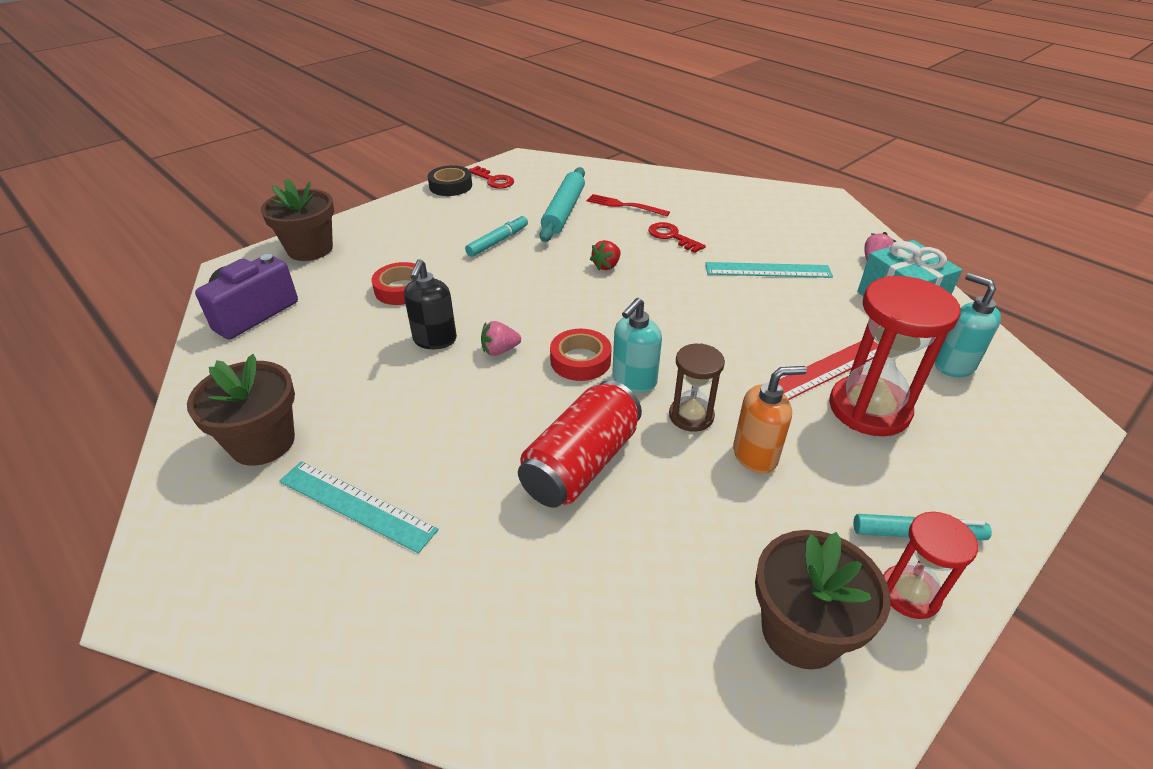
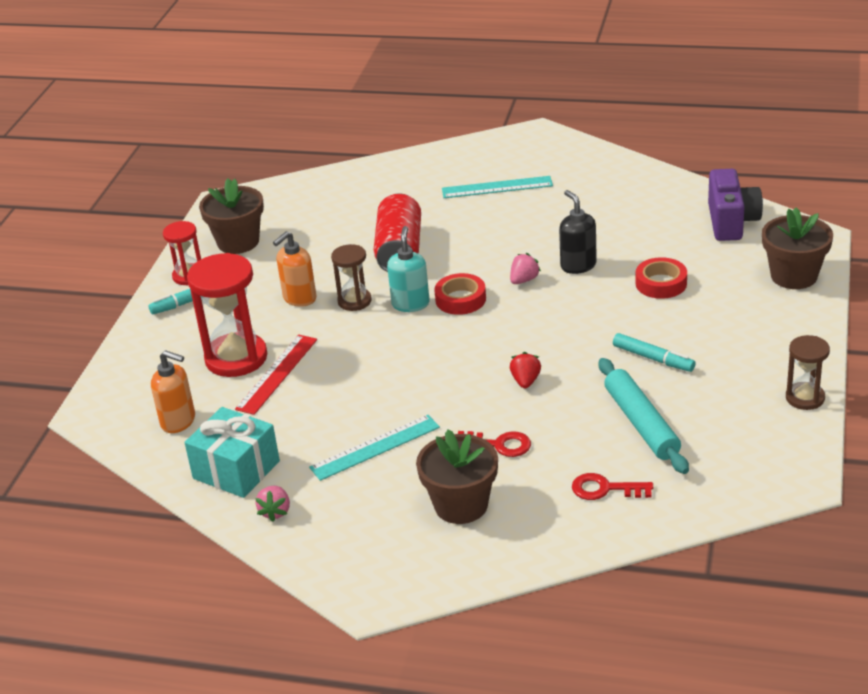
camera: 150 degrees right, 5 degrees down
(262, 442) = (588, 182): brown flower pot -> brown flower pot (461, 505)
(450, 186) = (805, 398): black tape -> brown hourglass
(493, 180) = (775, 429): red key -> red key (605, 489)
(498, 241) = (653, 358): turquoise marker -> turquoise marker turned 60 degrees counterclockwise
(624, 205) = (590, 464): red fork -> none
(953, 365) = (178, 421): turquoise soap dispenser -> orange soap dispenser

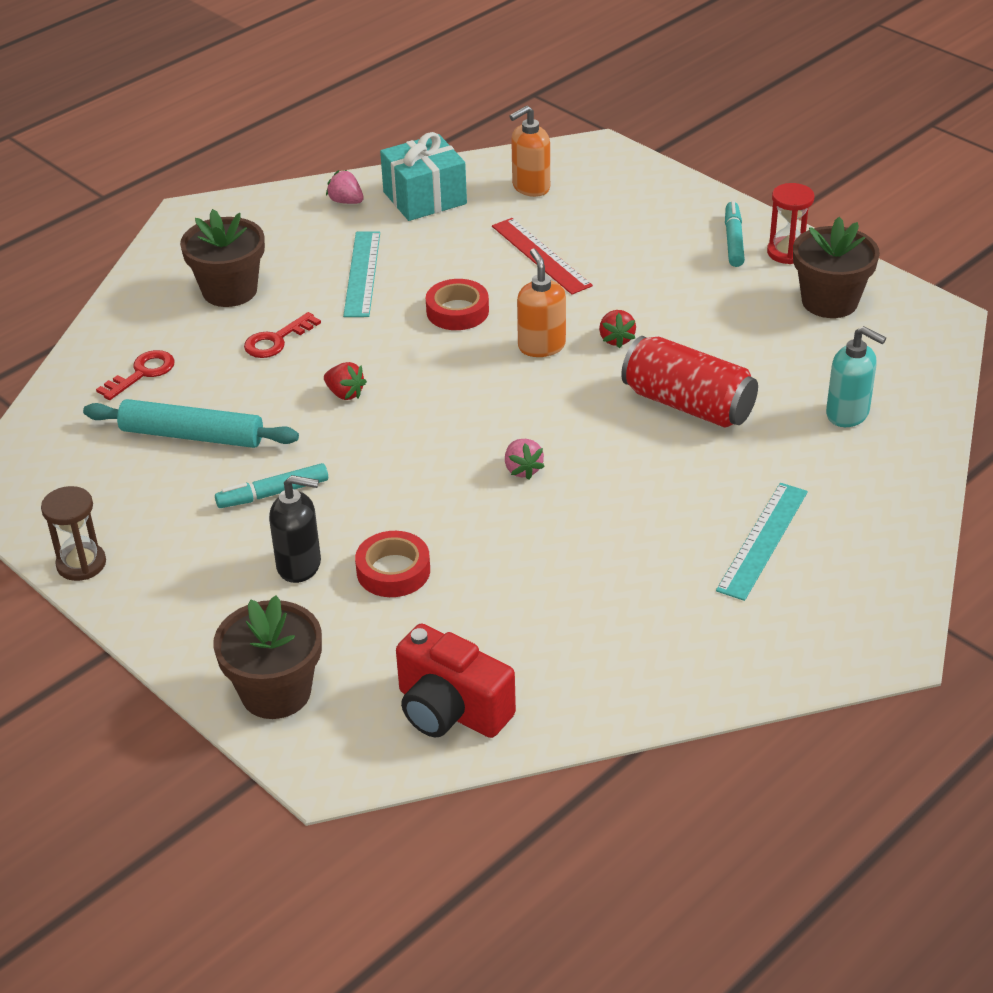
camera: 120 degrees right, 5 degrees up
(236, 358) = (595, 241): red hourglass -> none
(299, 298) = (662, 307): orange soap dispenser -> orange soap dispenser (541, 346)
(354, 301) = (616, 339): brown hourglass -> red strawberry
(410, 304) = (568, 373): turquoise soap dispenser -> turquoise soap dispenser (848, 414)
(460, 299) = (537, 409): red tape -> red tape (457, 311)
(578, 265) = (505, 524): black soap dispenser -> black soap dispenser (299, 565)
(731, 222) = (451, 710): purple camera -> red camera

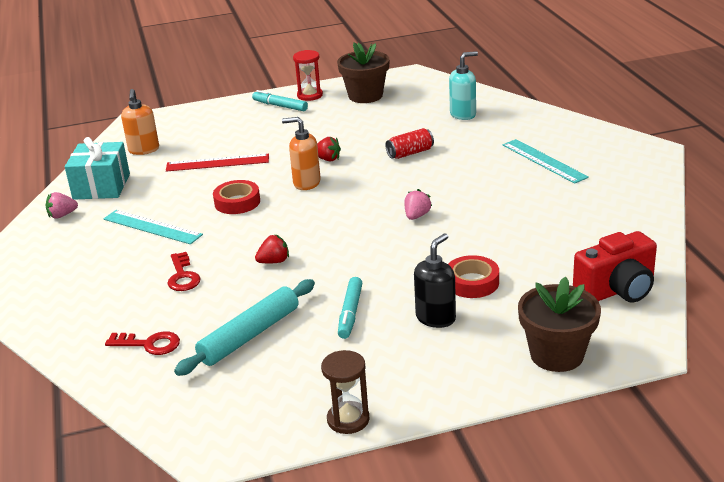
camera: 60 degrees left, 10 degrees down
(142, 373) = (149, 344): red key -> red key turned 120 degrees clockwise
(230, 291) = (99, 284): brown flower pot -> none
(522, 469) = (417, 216): pink strawberry -> pink strawberry turned 75 degrees counterclockwise
(688, 404) = (410, 153): red can -> red can, size x0.56

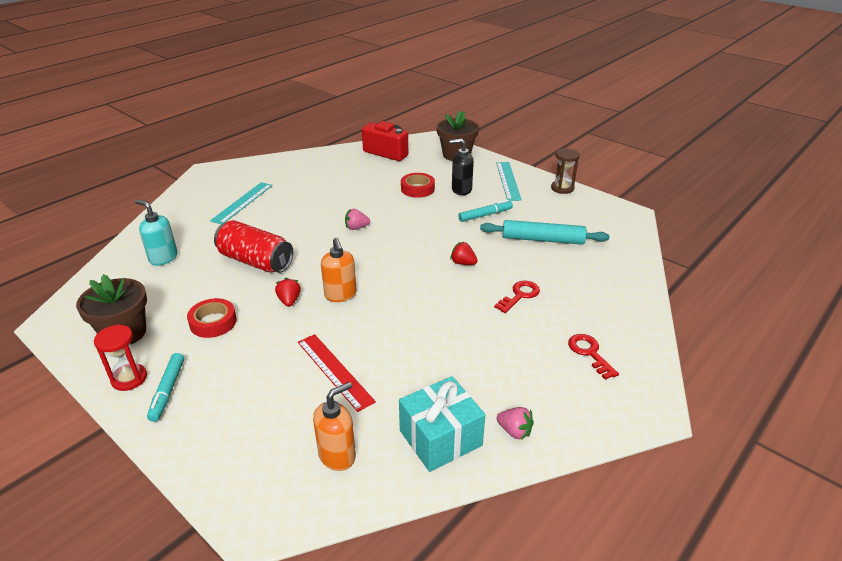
camera: 125 degrees left, 5 degrees up
(149, 344) = (595, 272): red key -> red key (589, 353)
(152, 227) = (476, 350): turquoise ruler -> turquoise ruler (508, 181)
(237, 202) = (399, 319): red tape -> red tape (213, 322)
(410, 153) = (256, 261): red can -> red can, size x1.79

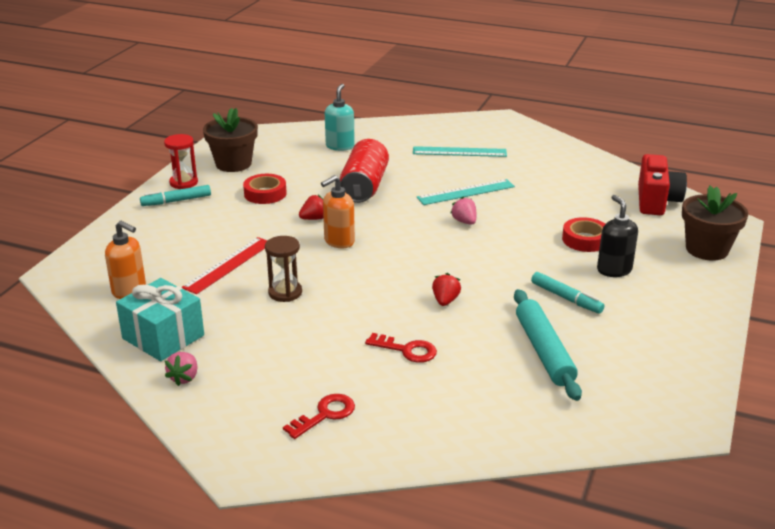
camera: 70 degrees right, 5 degrees down
(508, 181) = (677, 301): turquoise ruler -> turquoise ruler (465, 192)
(562, 188) = (704, 351): brown hourglass -> brown hourglass (285, 292)

